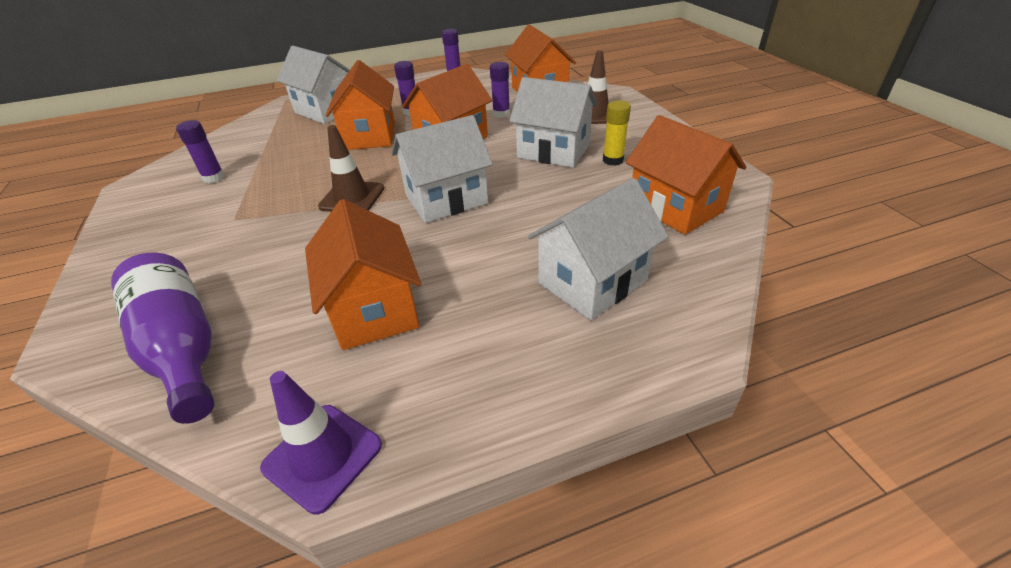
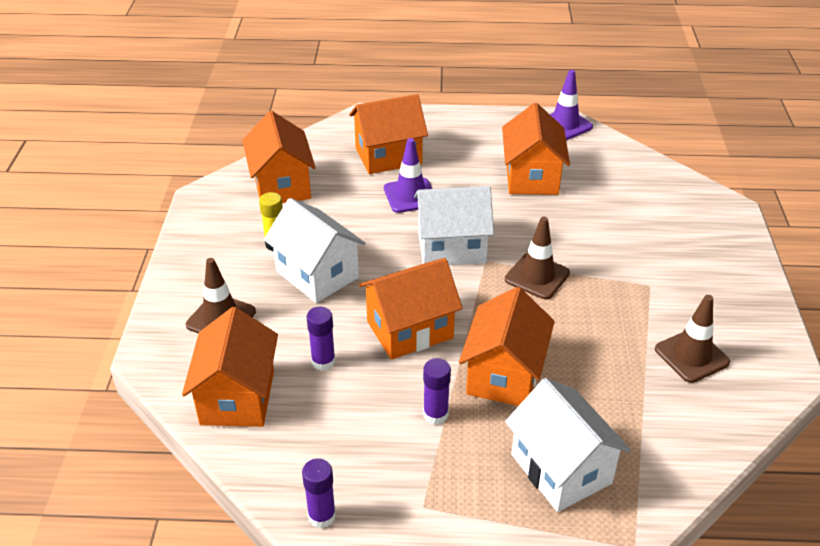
camera: 160 degrees left, 0 degrees up
(182, 348) = (652, 187): purple bottle -> none
(214, 178) = (691, 356): purple glue stick -> brown traffic cone
(523, 237) = (410, 195): none -> purple traffic cone
(592, 281) = (388, 156): white house -> orange house

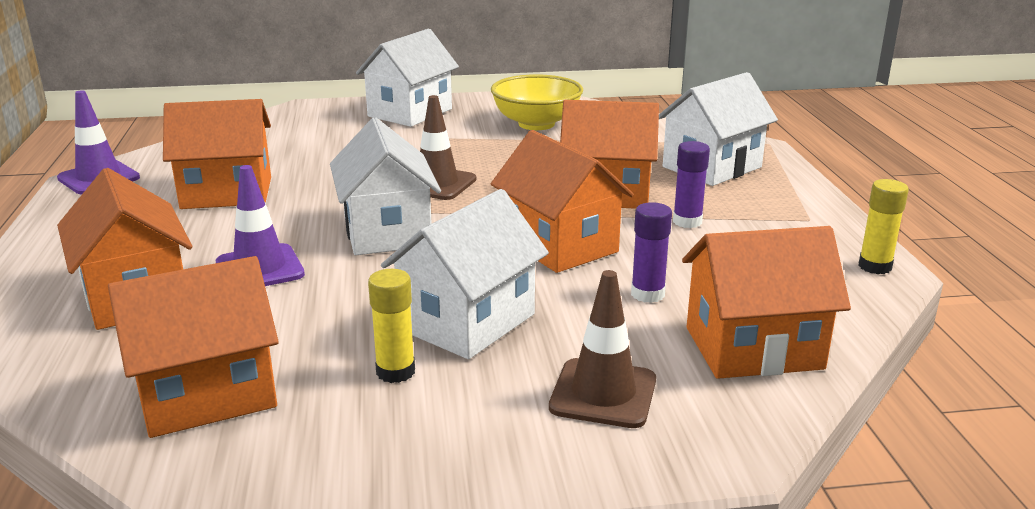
camera: 100 degrees left, 15 degrees down
(322, 516) = (875, 266): purple glue stick -> yellow glue stick
(691, 356) = (536, 124): brown traffic cone -> yellow bowl
(720, 271) = (410, 112): none -> white house

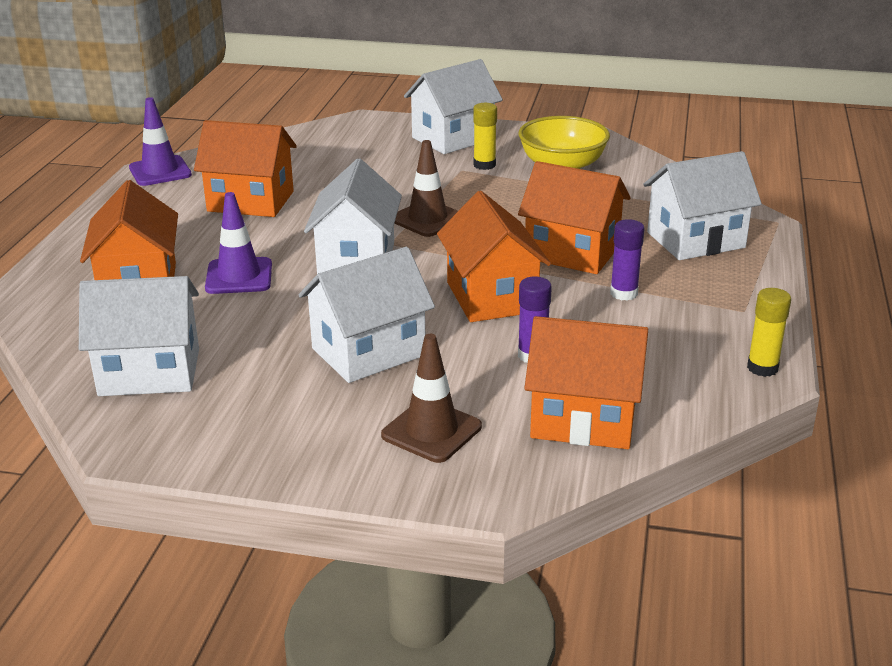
camera: 20 degrees right, 5 degrees up
(207, 394) = (149, 372): orange house -> white house
(395, 372) = (289, 382): yellow glue stick -> yellow glue stick (484, 165)

